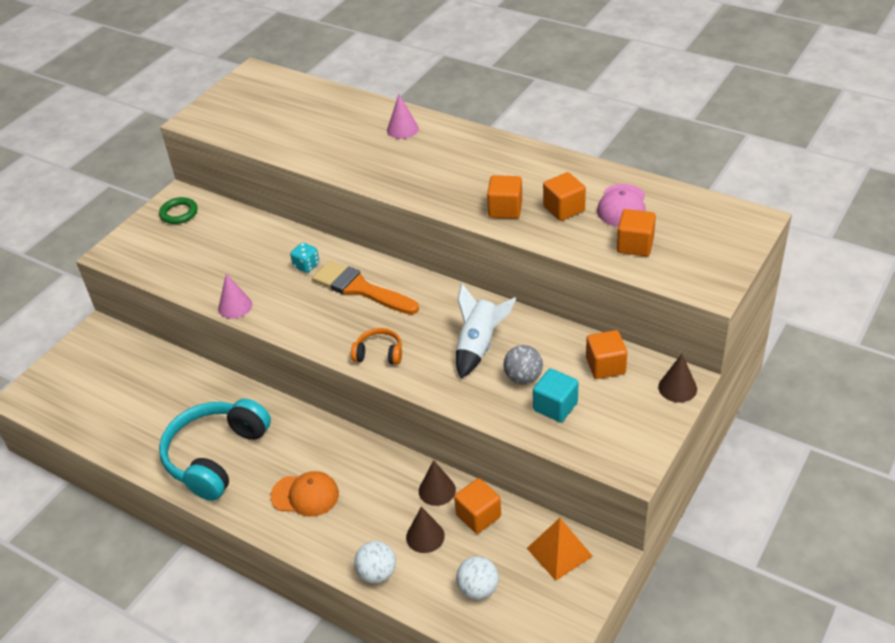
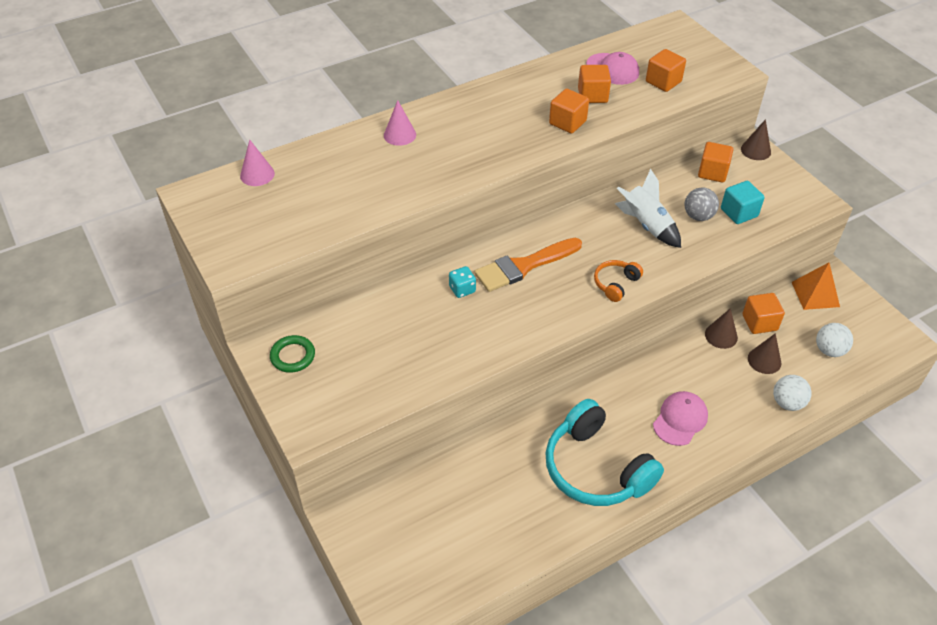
camera: 65 degrees left, 5 degrees up
(235, 306) = (480, 357): pink cone -> pink cone (257, 174)
(305, 495) = (680, 419): orange cap -> pink cap

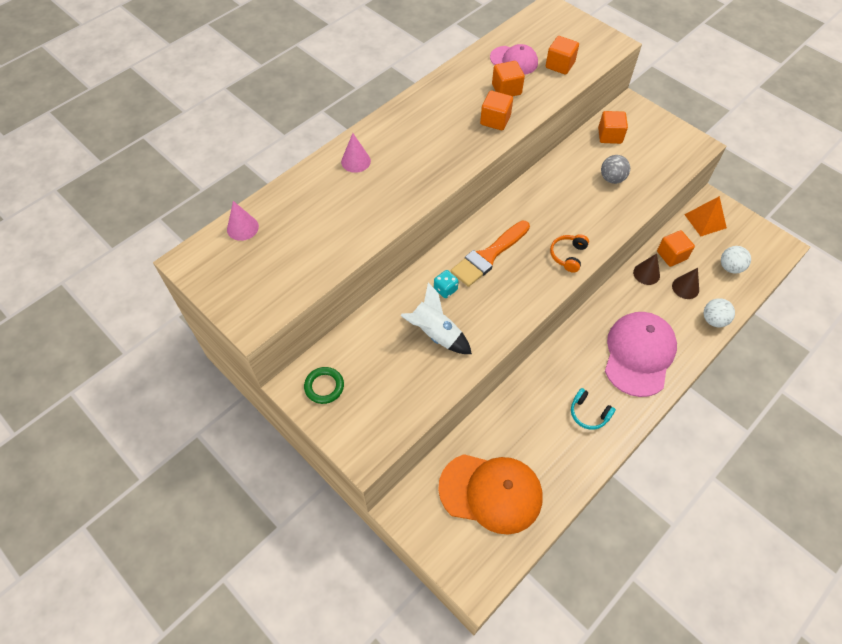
camera: 15 degrees left, 10 degrees up
(449, 524) = (491, 492): none -> orange cap
(595, 468) = (588, 413): turquoise headphones -> turquoise headphones, size x0.46
(646, 225) = (574, 195): white rocket -> white rocket (435, 333)
(680, 419) = (639, 354): pink cap -> pink cap, size x1.78
(739, 213) = (642, 168): turquoise cube -> none
(755, 150) = (636, 108): brown cone -> none

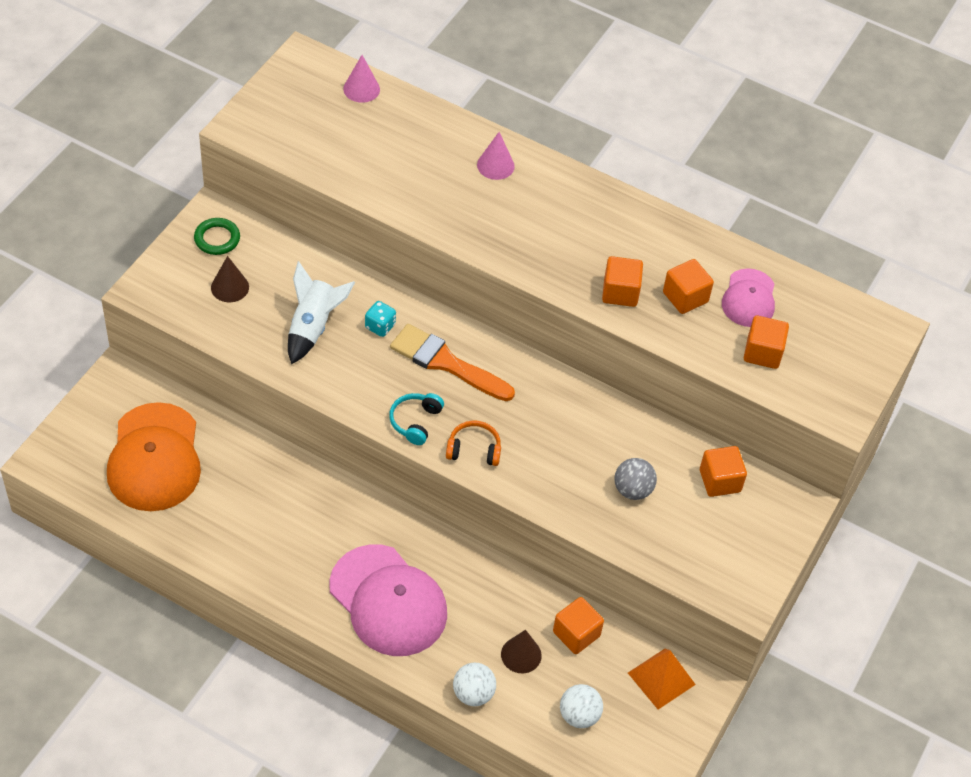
camera: 70 degrees right, 5 degrees down
(588, 413) = (283, 549): turquoise headphones -> turquoise headphones (415, 421)
(639, 354) = (388, 601): pink cap -> pink cap turned 45 degrees clockwise
(646, 273) = (531, 602): brown cone -> brown cone (230, 287)

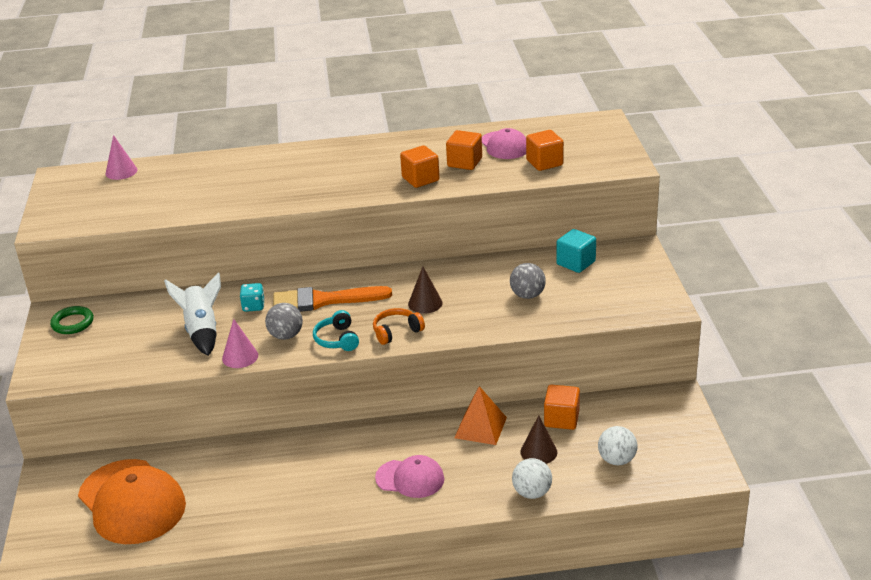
camera: 30 degrees left, 20 degrees down
(230, 287) = (111, 342): brown cone -> brown cone (425, 303)
(376, 384) = (286, 336): none -> grey ball
(388, 601) = (410, 478): pink cap -> pink cap, size x0.56
(495, 165) = (262, 164): pink cone -> pink cone (240, 357)
(661, 678) = (644, 409): orange pyramid -> orange pyramid (480, 427)
(720, 481) = (576, 263): orange cube -> turquoise cube

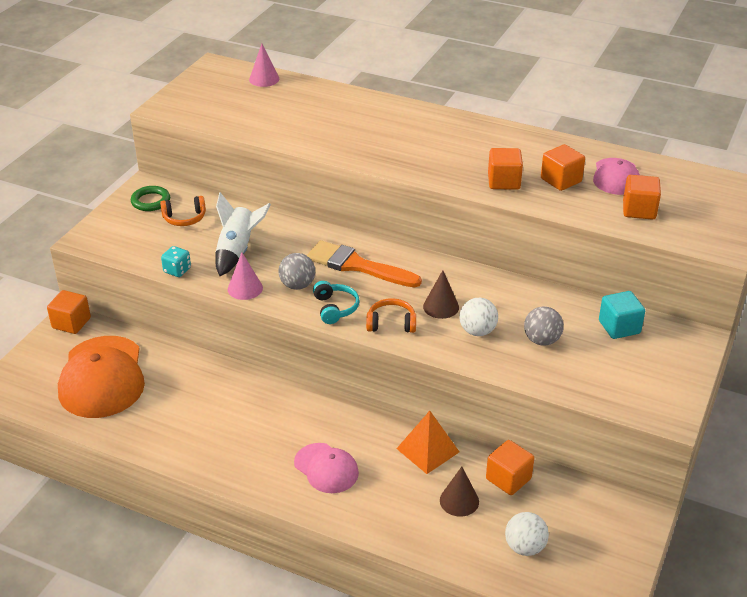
camera: 30 degrees right, 5 degrees up
(53, 472) = (71, 323): none -> orange cube
(122, 324) = (184, 218): none -> orange headphones
(253, 306) = (296, 246): turquoise dice -> turquoise dice (177, 270)
(337, 339) = (335, 308): turquoise headphones -> turquoise headphones turned 150 degrees clockwise
(532, 493) = (418, 538): white ball -> white ball (477, 331)

